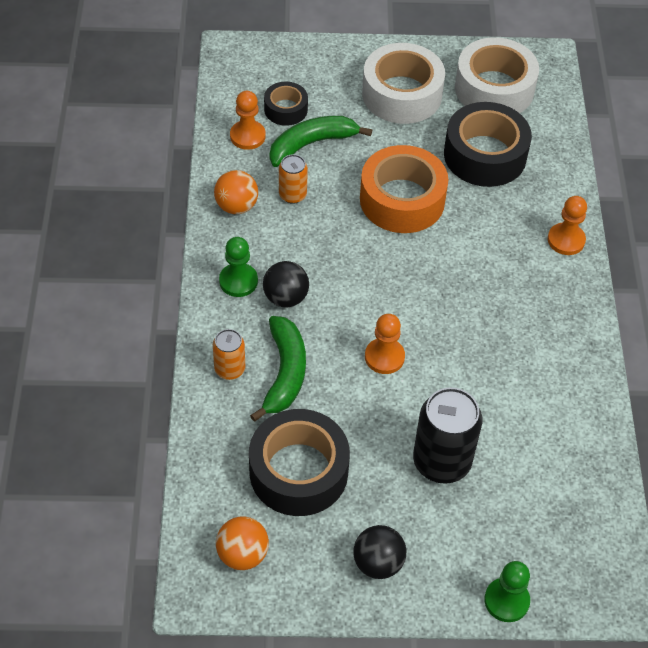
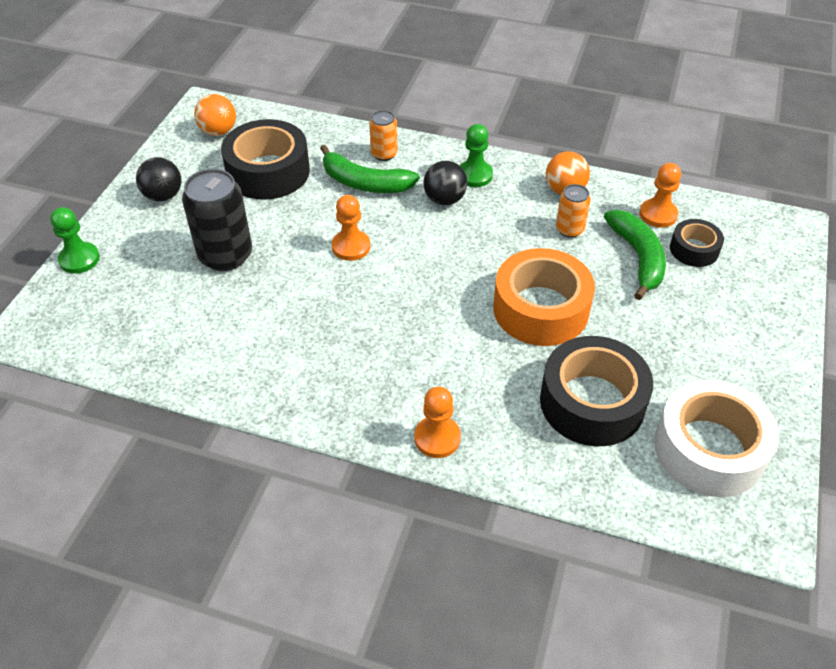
camera: 110 degrees right, 5 degrees down
(402, 94) = (708, 352): white tape -> none

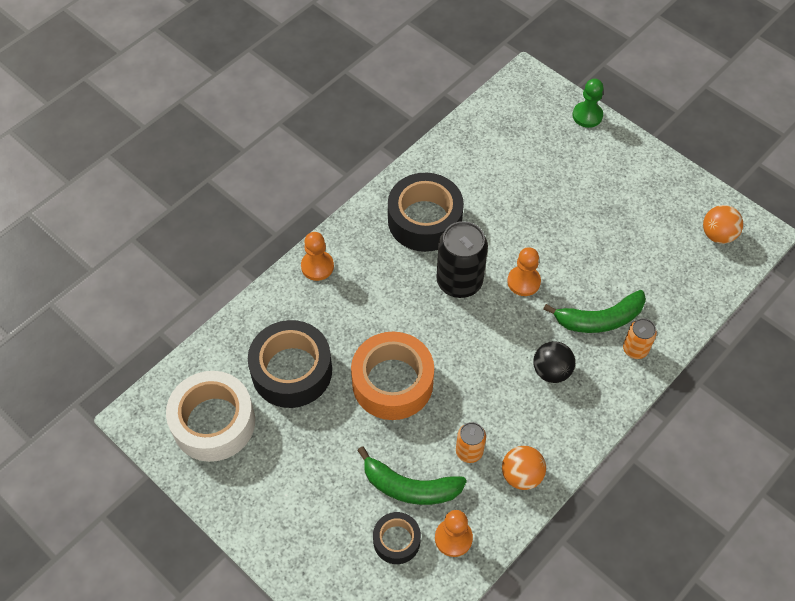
camera: 115 degrees right, 10 degrees up
(163, 196) = (641, 177): black ball -> none
(225, 255) = (551, 199): black can -> black can (459, 281)
(268, 172) = (644, 254): black tape -> black tape (424, 220)
(365, 183) = (599, 319): green banana -> green banana turned 150 degrees counterclockwise
(474, 175) = (574, 409): green pawn -> none

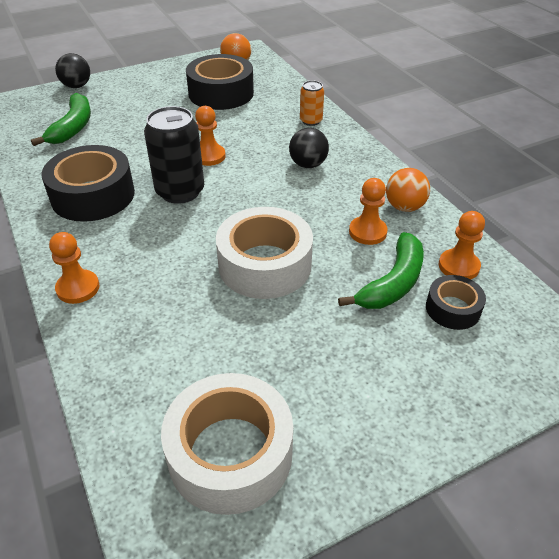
camera: 70 degrees left, 15 degrees down
(291, 371) = (201, 347): black tape -> black tape (221, 93)
(392, 382) = (265, 265): orange tape -> white tape
(469, 451) = (367, 232): orange can -> orange pawn
(587, 115) = (77, 86): green pawn -> black ball
(599, 319) = (273, 129): green banana -> green banana (73, 127)

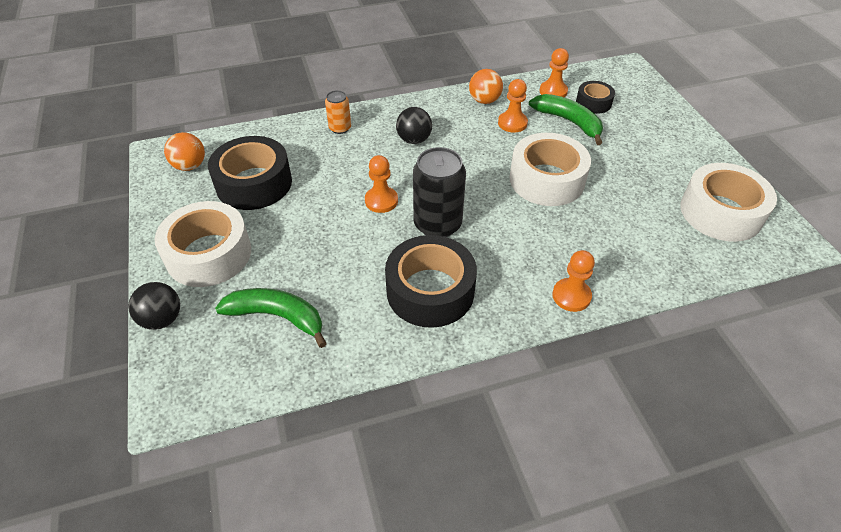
camera: 80 degrees left, 5 degrees up
(138, 90) = (209, 254): none -> white tape

